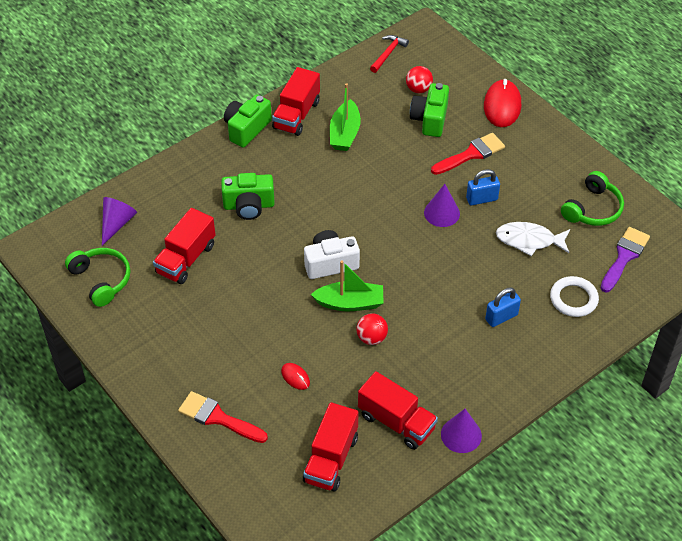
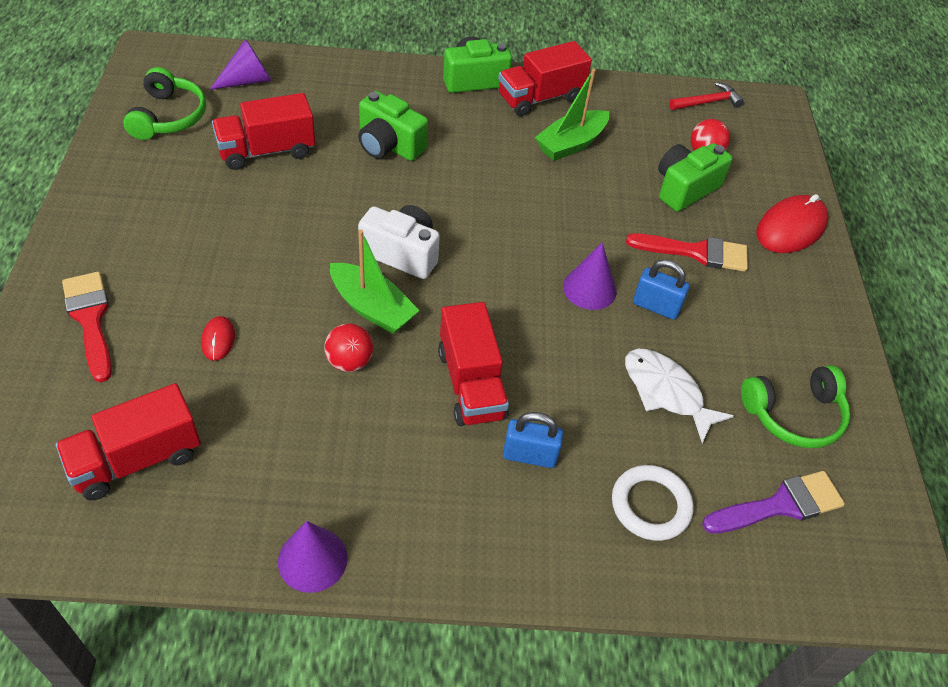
camera: 35 degrees right, 0 degrees up
(396, 422) = (259, 478): red truck -> red truck (471, 384)

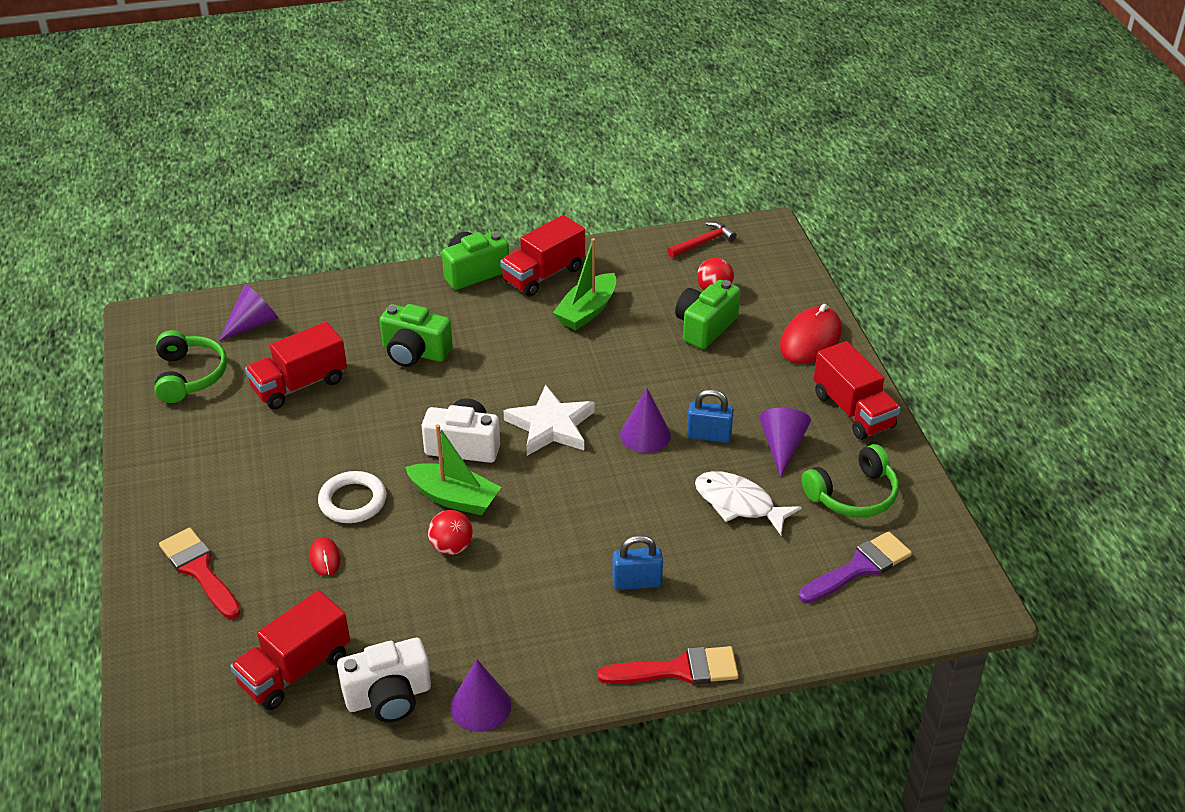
camera: 10 degrees left, 10 degrees down
(220, 519) = (389, 697): none -> white camera
(471, 384) = (566, 538): red truck -> red truck (853, 410)
(496, 255) = (551, 426): none -> white star
(650, 505) = (751, 595): white ring -> white ring (352, 501)
(696, 252) = (731, 381): red brush -> red brush (678, 670)
(730, 338) = (782, 446): none -> purple cone

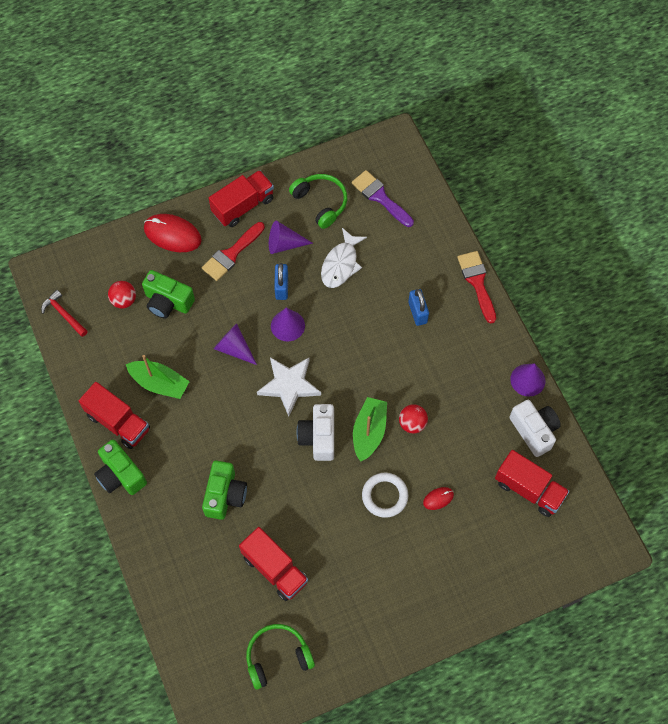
camera: 100 degrees left, 25 degrees up
(199, 570) = (466, 575): red brush -> red brush (231, 254)
(253, 324) = (208, 629): purple cone -> purple cone (234, 348)

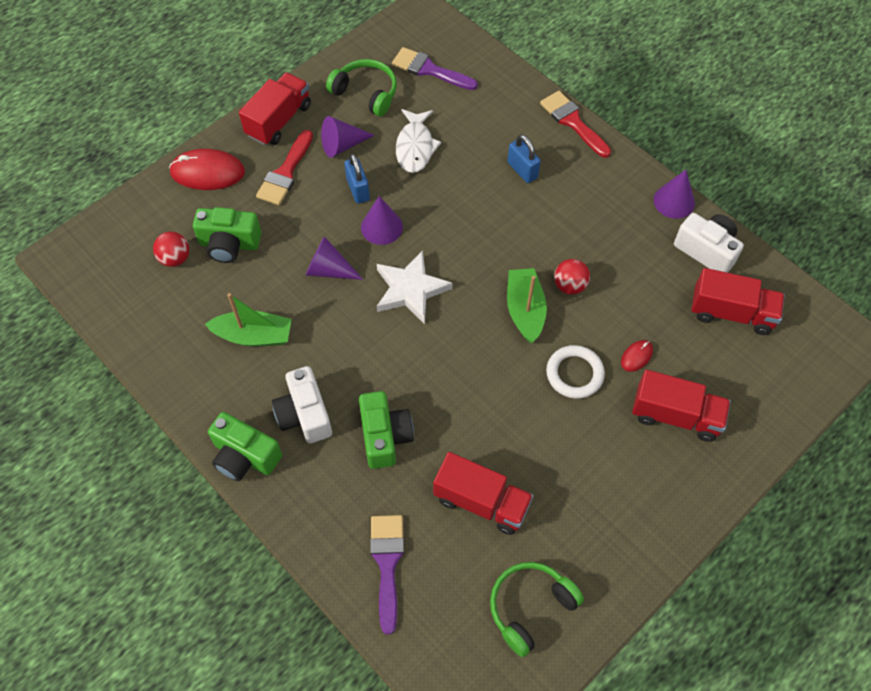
camera: 20 degrees left, 5 degrees down
(64, 314) = (105, 296): red hammer -> none
(118, 422) = (219, 396): red truck -> red truck (675, 415)
(191, 589) = (387, 563): none -> purple brush
(318, 437) = (469, 335): white camera -> white camera (304, 415)

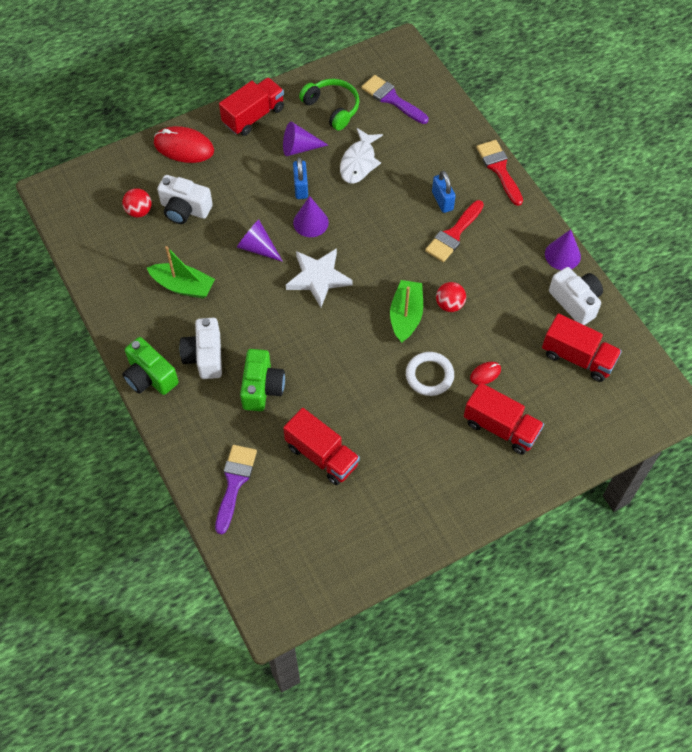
camera: 15 degrees right, 0 degrees up
(229, 244) = (185, 209): green camera -> white camera
(285, 173) = (246, 161): red brush -> red brush (453, 234)
(530, 607) = (334, 542): green headphones -> none

